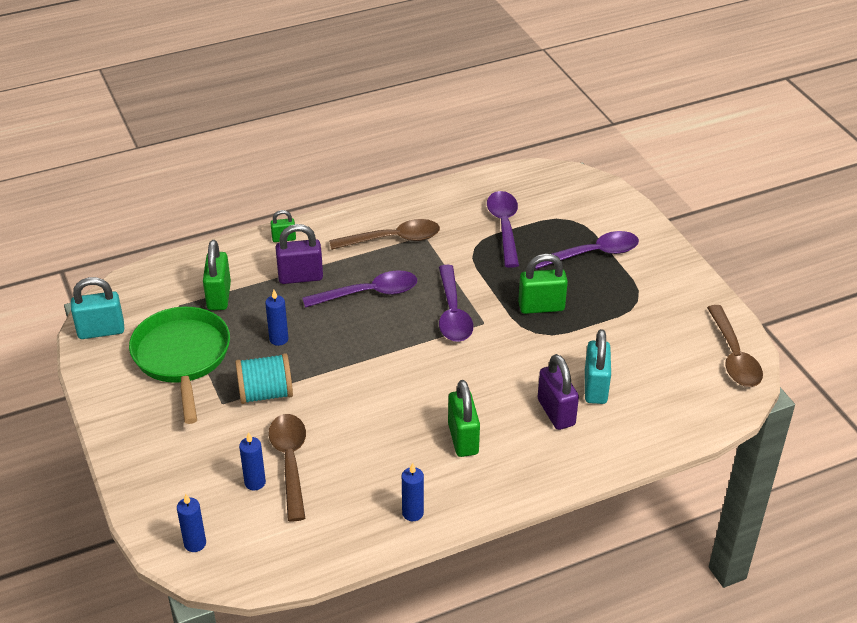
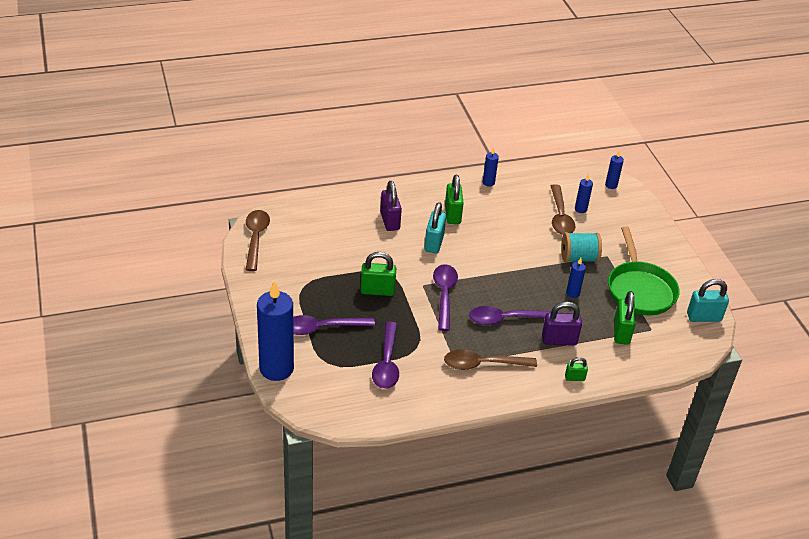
camera: 175 degrees left, 0 degrees up
(595, 387) = (359, 232): turquoise padlock -> turquoise padlock (434, 243)
(624, 207) = (276, 368): none -> blue candle

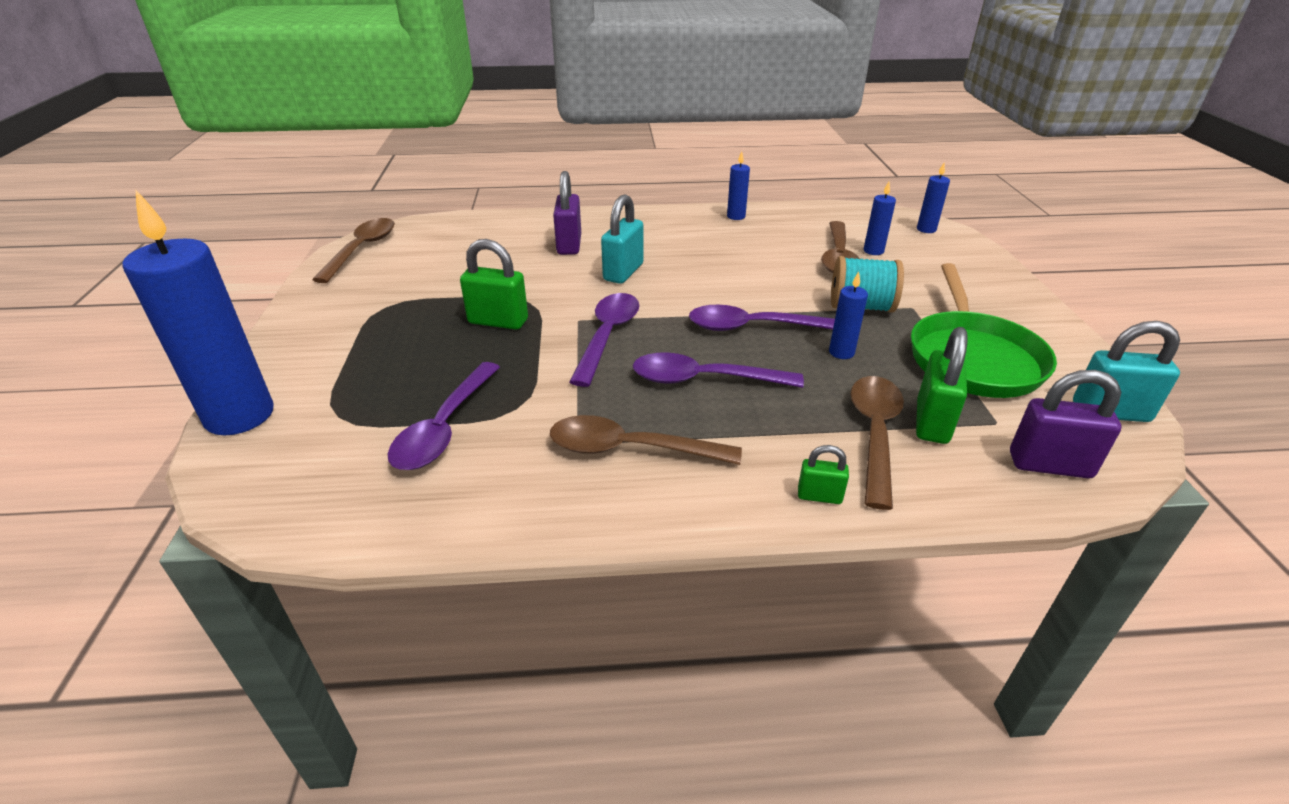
camera: 15 degrees right, 5 degrees down
(322, 328) = (369, 363): purple spoon -> purple spoon (752, 327)
(452, 215) = (667, 244): green padlock -> none
(559, 340) = (799, 423): purple padlock -> purple padlock (1049, 465)
(595, 342) = (874, 434): none -> brown spoon

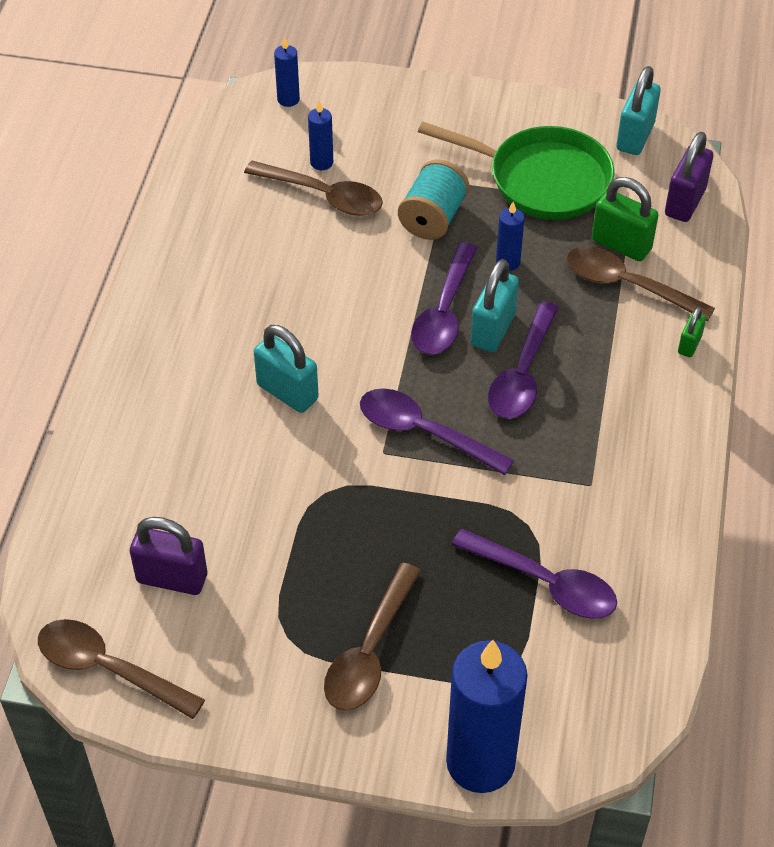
camera: 75 degrees left, 15 degrees up
(498, 321) = (362, 525): green padlock -> none
(569, 245) = (192, 432): purple padlock -> purple padlock (172, 578)
(630, 449) = (608, 449): brown spoon -> brown spoon (370, 651)
(736, 216) = (179, 249): blue candle -> none
(749, 355) = (493, 330): none -> turquoise padlock

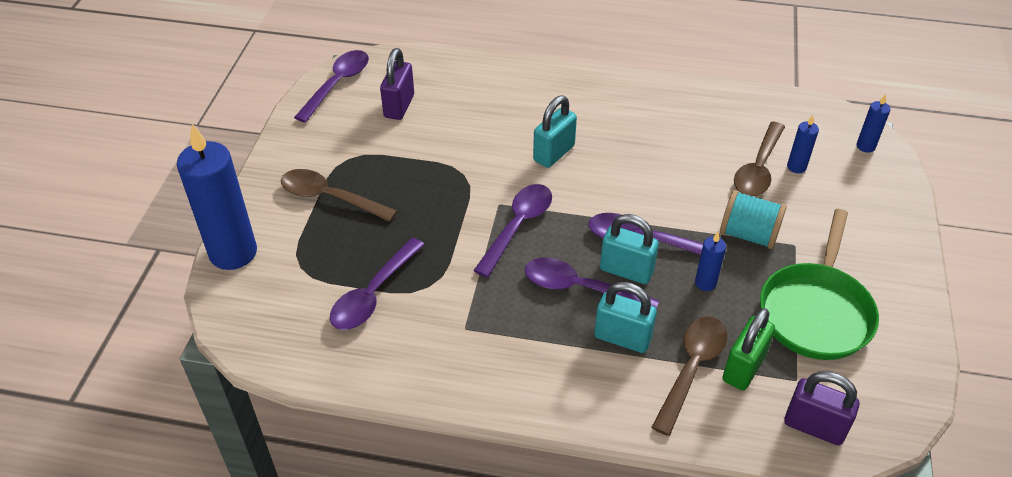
camera: 90 degrees right, 5 degrees down
(108, 668) = (337, 84): brown spoon -> purple spoon
(635, 137) = (899, 390): turquoise padlock -> turquoise padlock (622, 338)
(689, 345) = (623, 413): green padlock -> none

